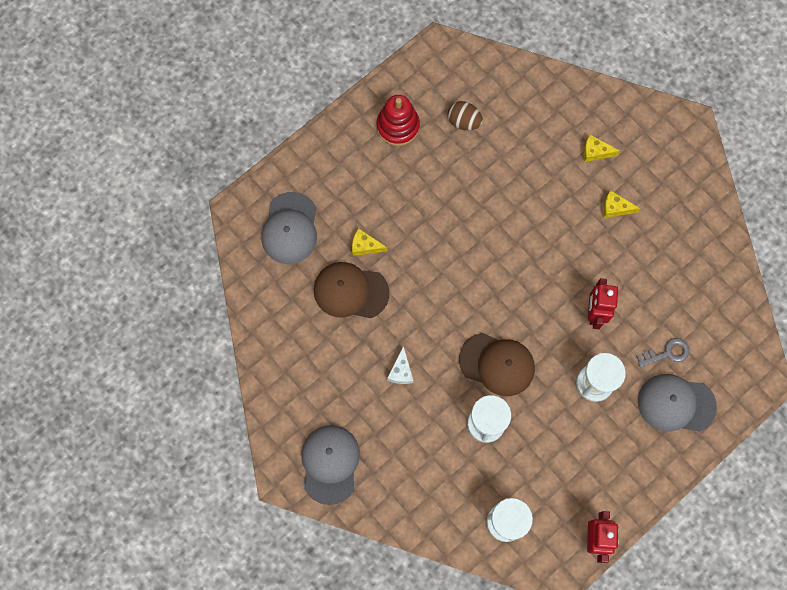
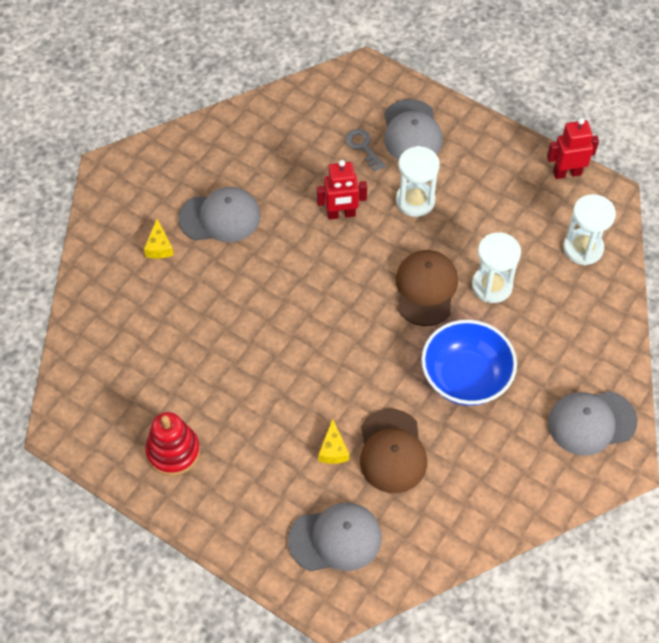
camera: 105 degrees left, 15 degrees down
(401, 371) = (465, 377): white cheese -> blue bowl
(464, 121) = (151, 382): brown egg -> none
(615, 208) = (220, 217): yellow cheese -> grey cap

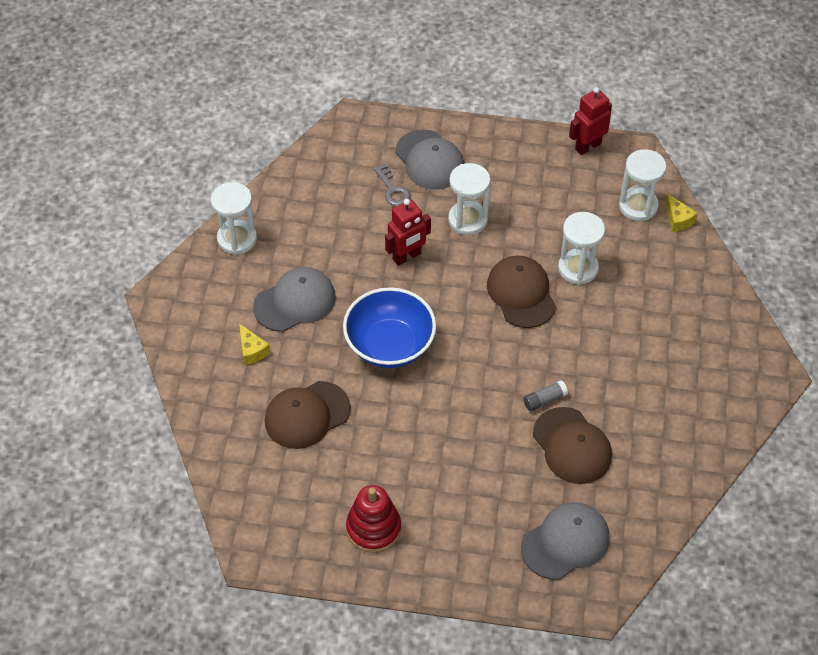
camera: 25 degrees left, 5 degrees down
(173, 324) = (307, 415): none -> brown cap
(202, 141) = (237, 239): none -> white hourglass
(333, 450) = (519, 466): yellow cheese -> yellow cheese (678, 219)
(363, 147) = (393, 190): grey key -> grey key turned 150 degrees counterclockwise
(391, 397) = (544, 400): none -> grey glue stick
(465, 377) = (600, 356): blue bowl -> blue bowl (389, 345)
(591, 422) = (728, 351): grey cap -> none

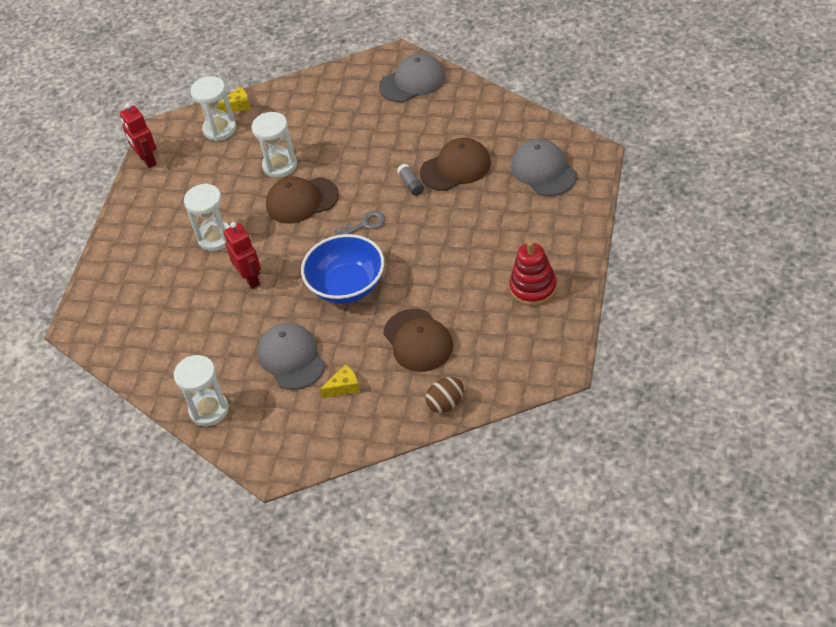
camera: 80 degrees left, 5 degrees down
(219, 444) = (446, 404): none -> brown egg
(393, 190) = (170, 292): grey key -> grey key (364, 224)
(429, 160) = (140, 267): grey cap -> grey cap (412, 81)

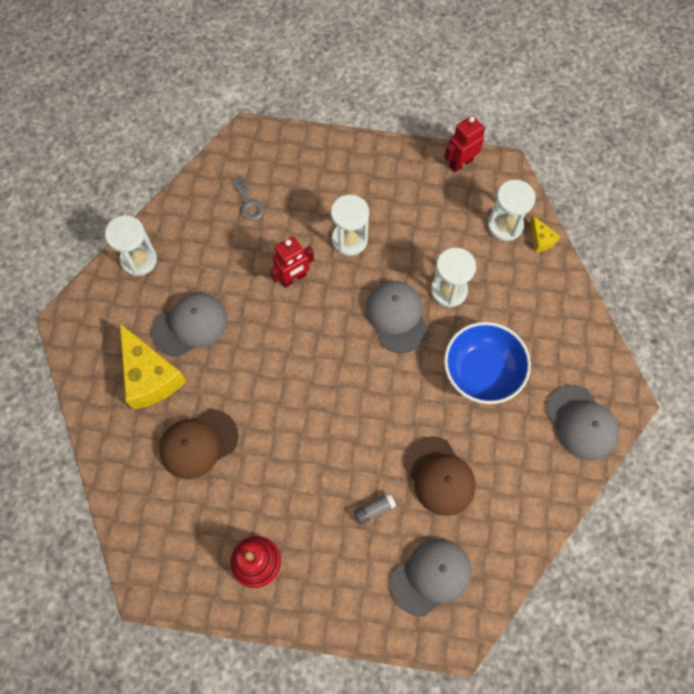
camera: 80 degrees right, 20 degrees up
(301, 200) = (396, 317): brown cap -> grey cap
(344, 387) = (150, 376): yellow cheese -> yellow cheese, size x2.20
(347, 286) = (275, 370): blue bowl -> blue bowl (482, 372)
(364, 224) = (359, 382): grey key -> grey key (249, 203)
(411, 184) = (415, 428): grey glue stick -> grey glue stick (374, 510)
(446, 404) = (117, 474): brown egg -> none

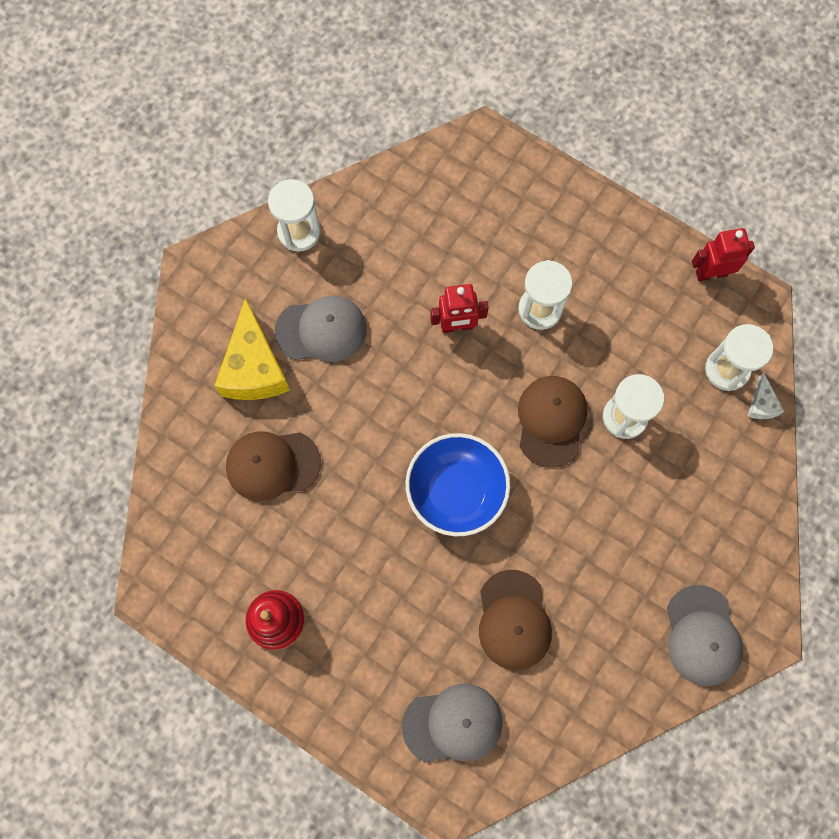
camera: 25 degrees right, 5 degrees up
(249, 203) = (447, 218): grey key -> none
(374, 510) = (426, 623): grey glue stick -> none
(396, 317) = (551, 421): grey cap -> brown cap
(482, 372) = (617, 527): blue bowl -> blue bowl (456, 491)
(541, 239) = (761, 404): yellow cheese -> white cheese

